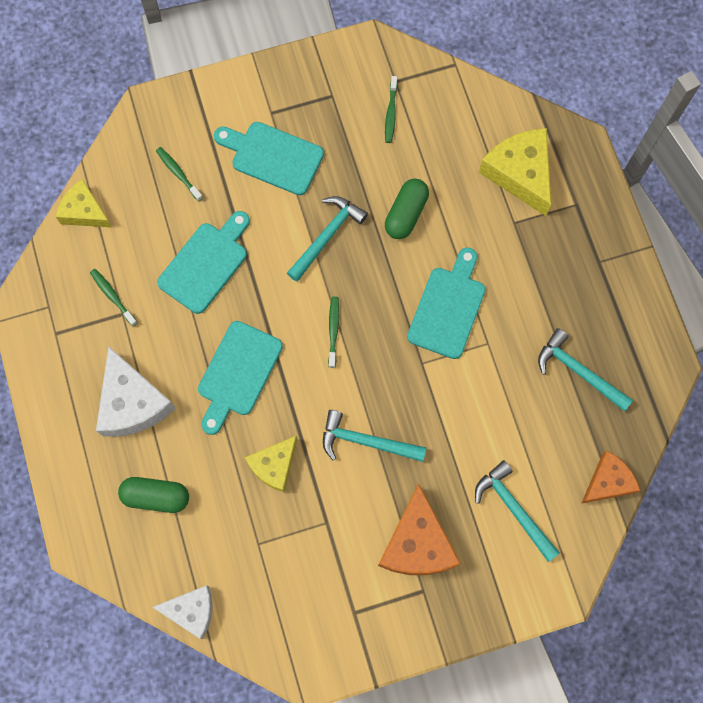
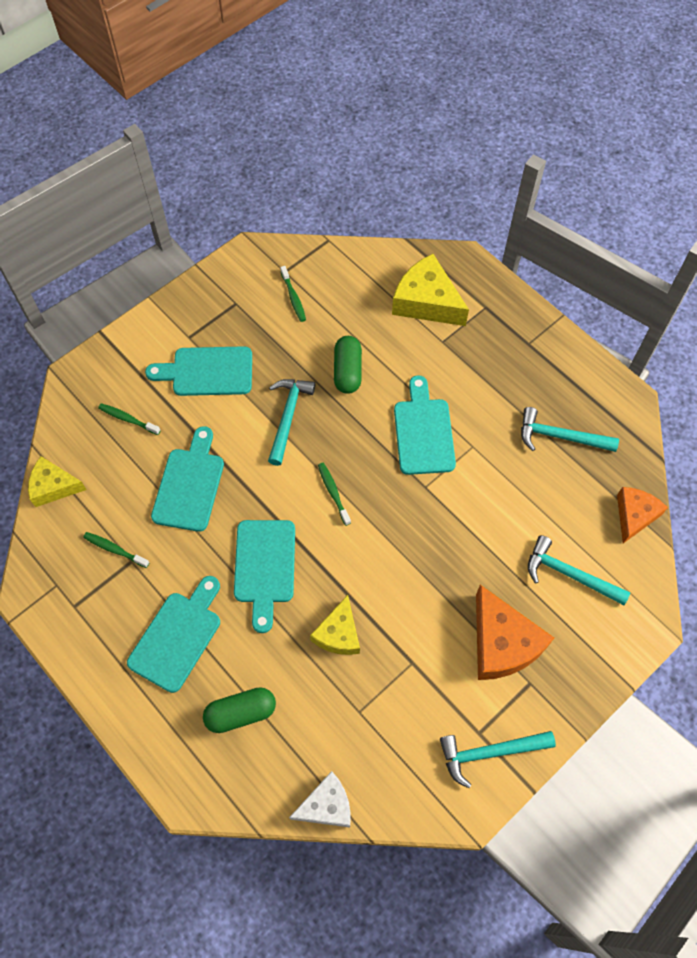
camera: 25 degrees left, 10 degrees down
(132, 402) = (177, 636): white cheese -> turquoise cutting board
(365, 441) = (410, 575): turquoise hammer -> turquoise hammer (489, 752)

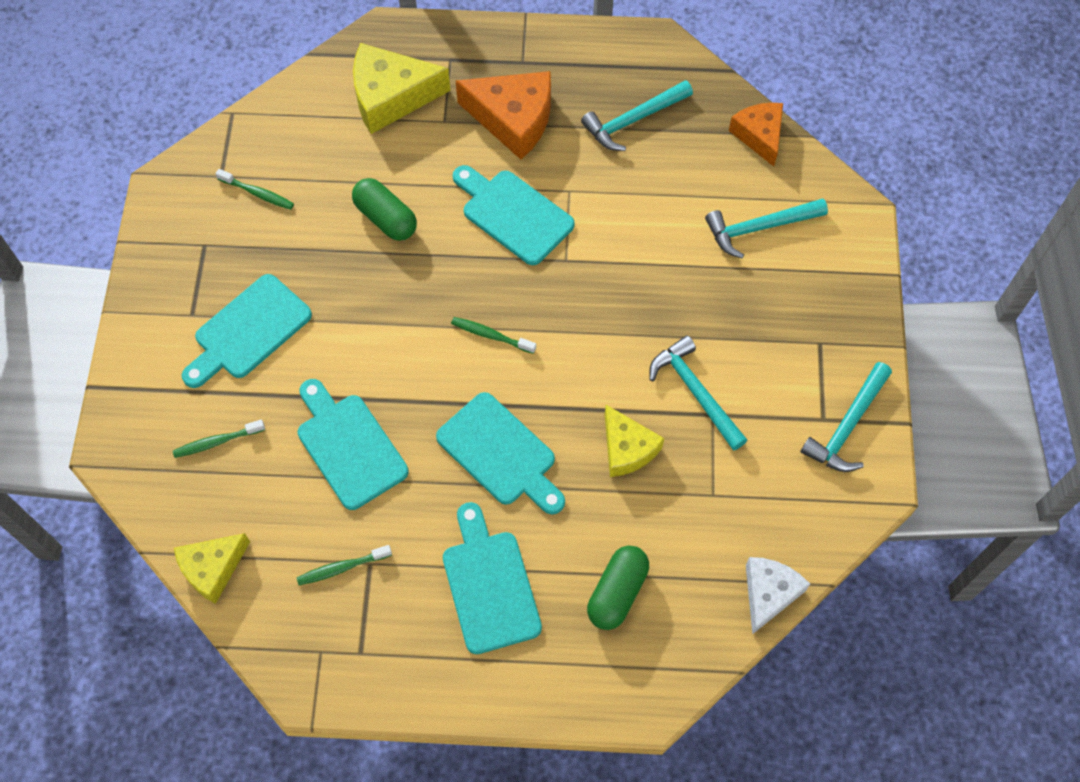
camera: 45 degrees left, 0 degrees up
(288, 416) = (374, 305): turquoise hammer -> turquoise hammer (695, 391)
(502, 643) = (766, 331): orange cheese -> orange cheese (513, 119)

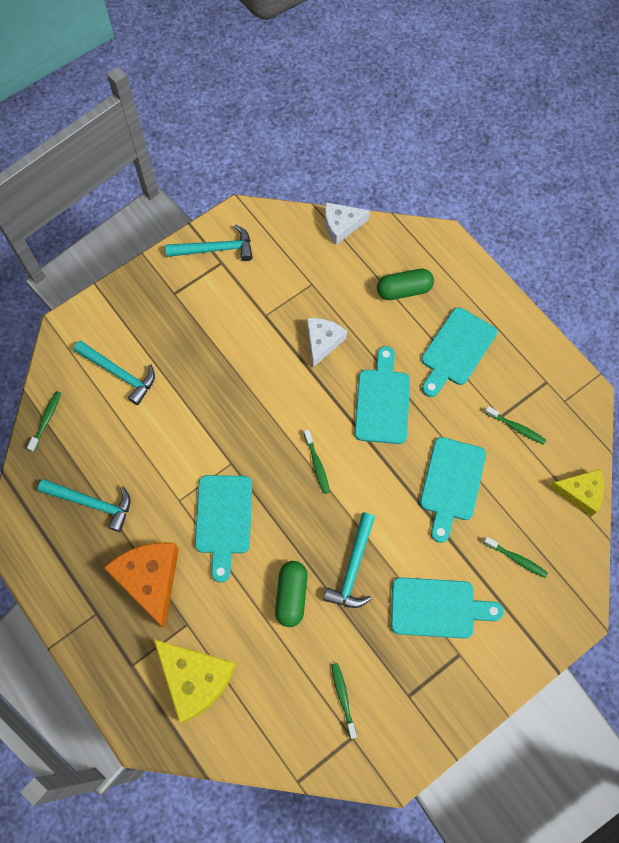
camera: 130 degrees left, 5 degrees up
(627, 449) = (322, 342): yellow cheese -> white cheese
(695, 391) = (258, 333): turquoise hammer -> turquoise hammer (353, 568)
(759, 135) = (46, 420): orange cheese -> green toothbrush

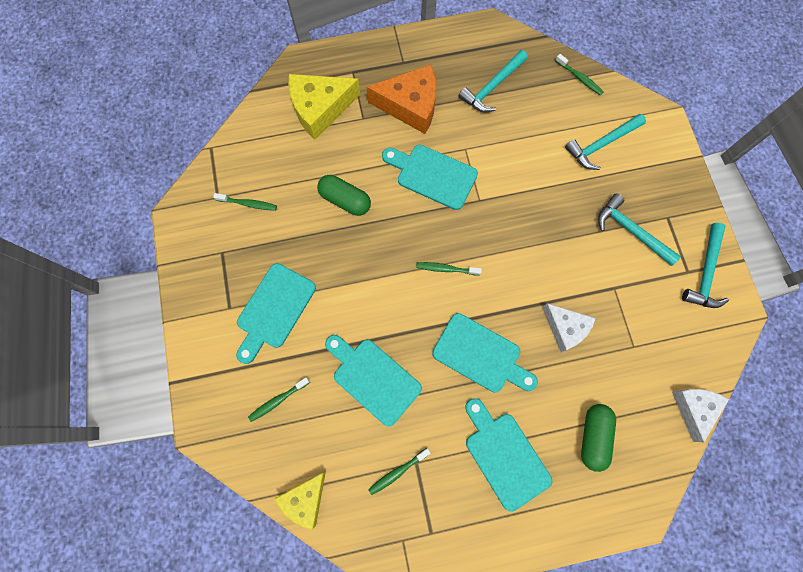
camera: 115 degrees right, 5 degrees up
(353, 568) = (342, 257): turquoise hammer -> turquoise hammer (630, 230)

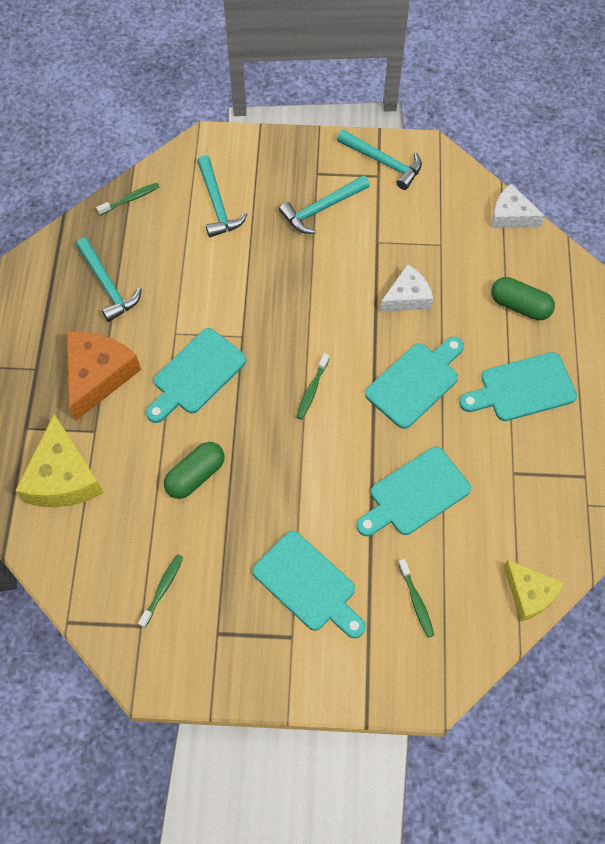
camera: 75 degrees left, 10 degrees down
(397, 472) = (519, 493): green toothbrush -> none

